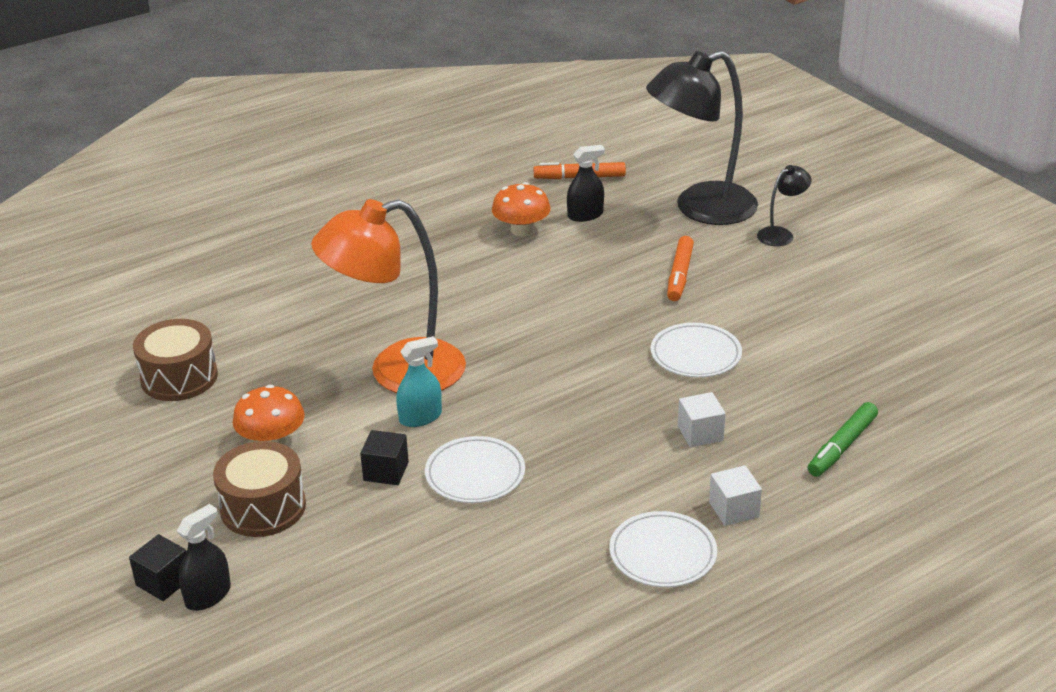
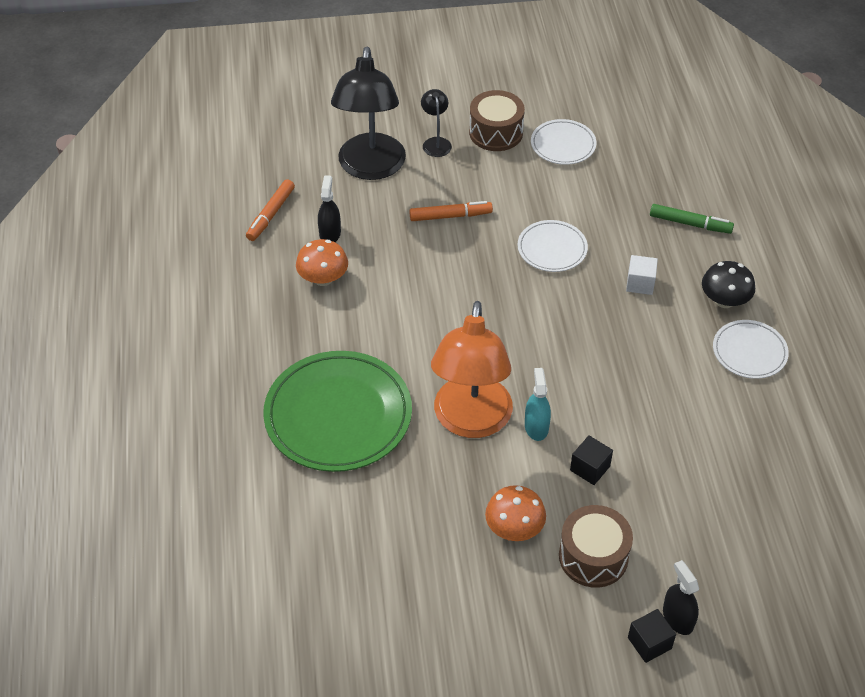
camera: 65 degrees left, 15 degrees up
(179, 377) = (388, 569): brown drum -> brown drum (496, 132)
(352, 292) = (338, 415): none -> green plate
(475, 474) = (620, 418): white plate -> white plate (563, 145)
(680, 275) = (450, 216): orange marker -> orange marker turned 45 degrees counterclockwise
(733, 509) = (724, 300): white cube -> black mushroom
(842, 447) = (690, 223): green marker -> green marker turned 45 degrees counterclockwise

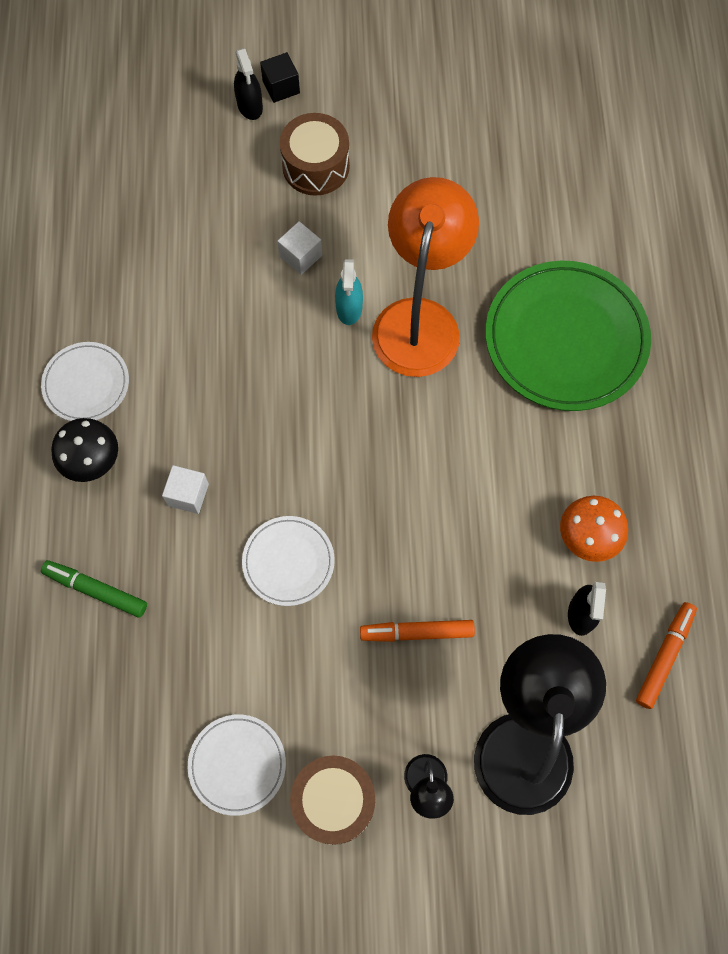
camera: 175 degrees left, 20 degrees up
(514, 528) = (388, 199): orange mushroom -> none
(590, 468) = (300, 256): black cube -> white cube

